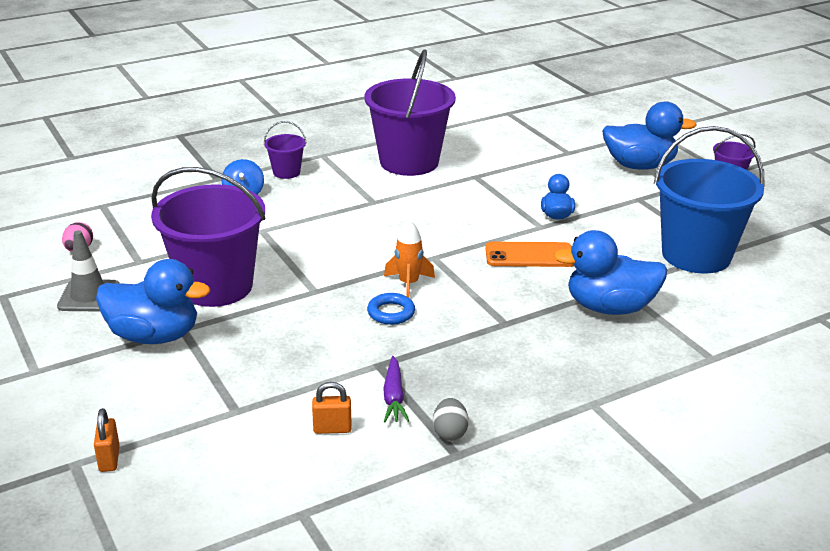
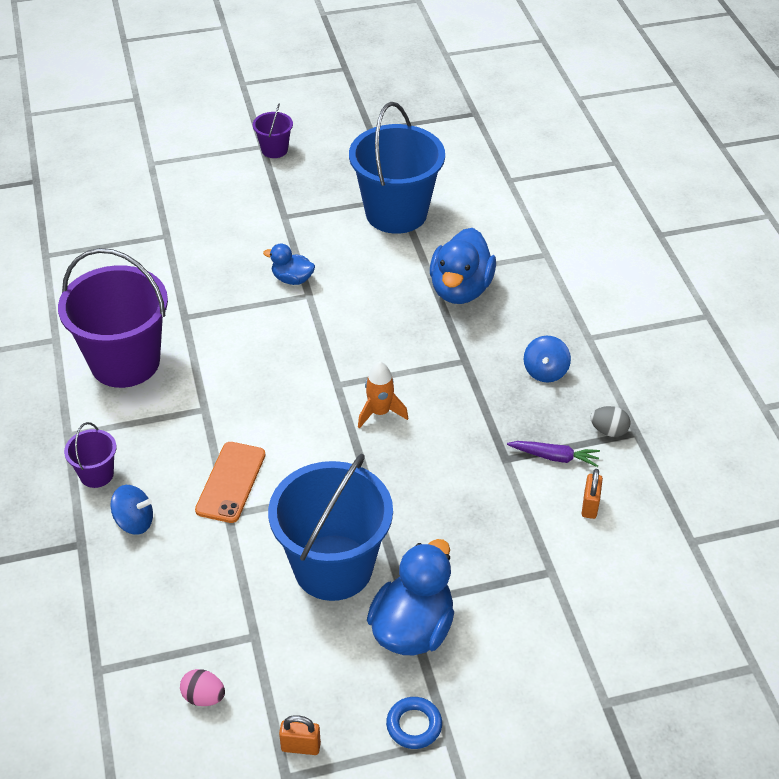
camera: 75 degrees left, 15 degrees up
(89, 296) = (315, 687): grey traffic cone -> none
(109, 459) = (603, 674): orange padlock -> orange padlock (300, 746)
(216, 286) = (333, 567): purple bucket -> blue bucket
(391, 313) = (425, 435): blue ring -> blue ring (414, 725)
(519, 377) = (545, 371): none -> blue spinning top
(529, 255) = (358, 316): orange phone -> orange phone (231, 482)
(639, 166) = (220, 196): blue duck -> none

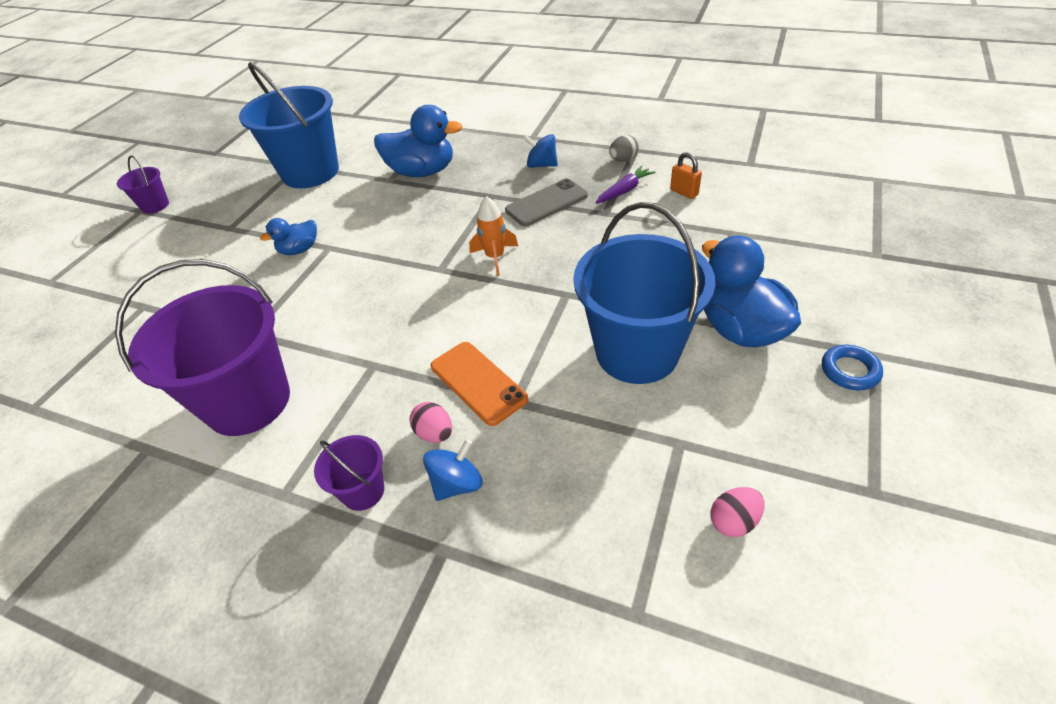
camera: 50 degrees left, 0 degrees up
(167, 484) = (434, 433): none -> pink egg
(300, 746) = (838, 464): orange padlock -> none
(460, 289) = (422, 172): blue duck -> blue duck turned 45 degrees counterclockwise
(486, 407) = (546, 203): none -> grey phone
(545, 371) = (541, 165): blue spinning top -> blue spinning top turned 150 degrees clockwise

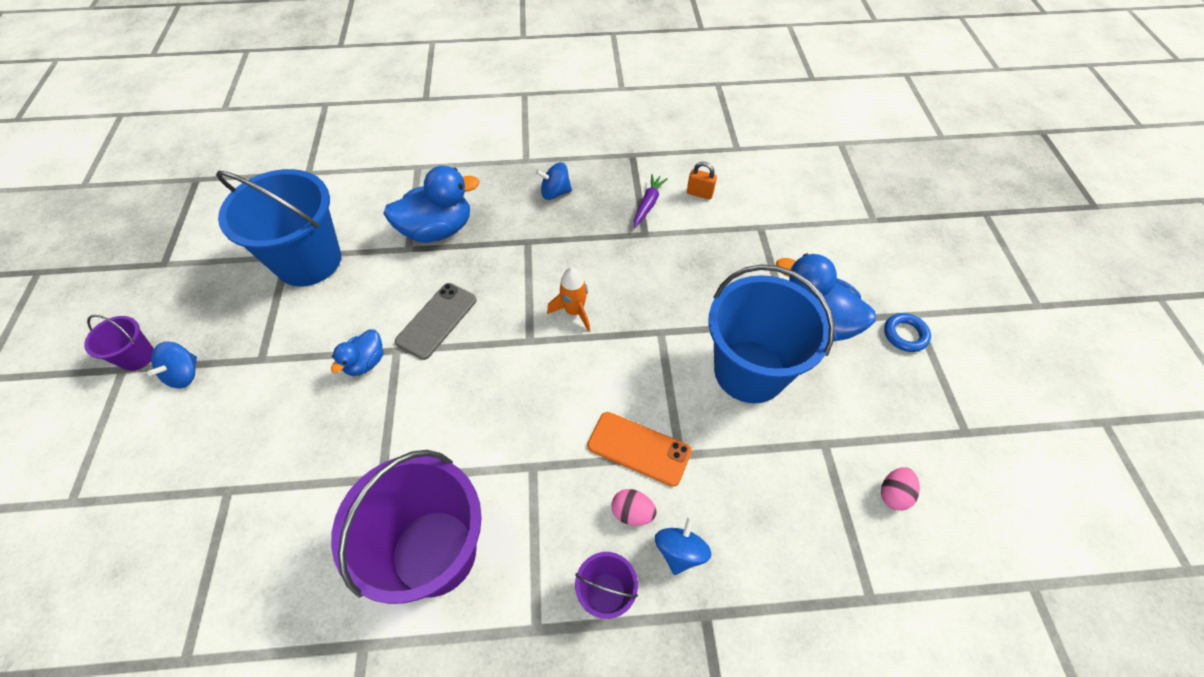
camera: 30 degrees left, 10 degrees up
(174, 224) = (184, 374): none -> blue spinning top
(546, 203) = (585, 236): grey phone -> grey phone (436, 320)
(623, 160) = (627, 169): grey egg -> none

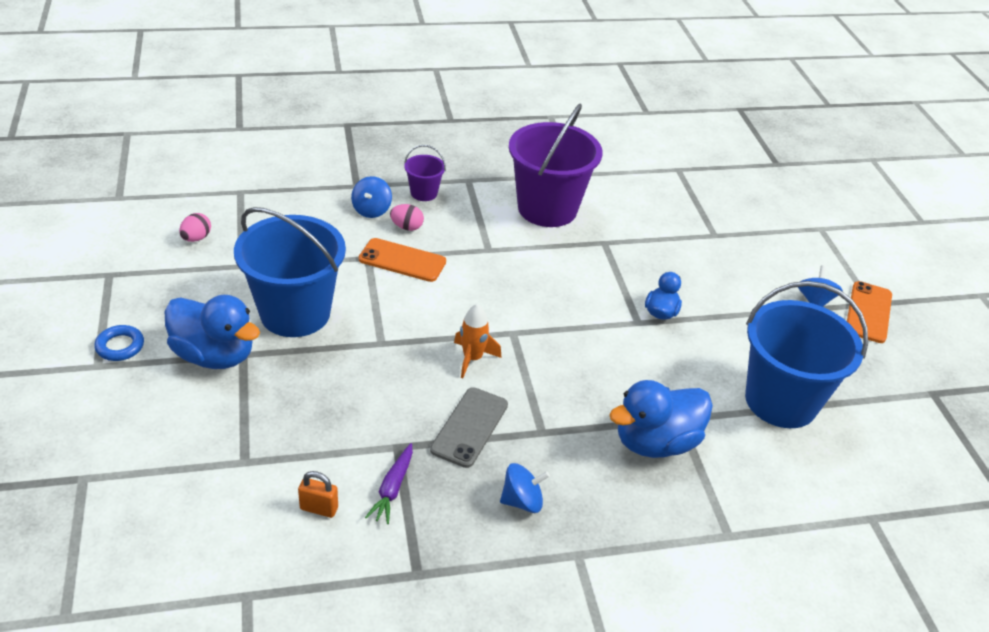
camera: 170 degrees right, 15 degrees down
(137, 357) = (868, 312): purple bucket -> orange phone
(436, 320) = (611, 347): grey phone -> grey phone (470, 427)

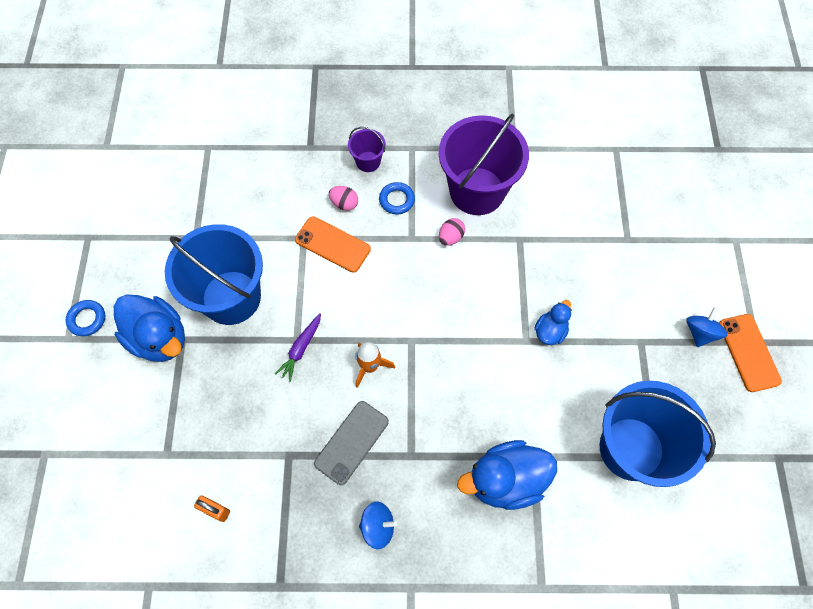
camera: 15 degrees right, 25 degrees up
(196, 238) = (163, 201): pink egg -> pink egg (450, 237)
(371, 210) = (317, 179): blue spinning top -> none
(392, 488) = (276, 498): purple carrot -> purple carrot (301, 349)
(463, 221) = (397, 200): none -> blue ring
(868, 312) = (748, 352): orange phone -> orange phone turned 45 degrees counterclockwise

